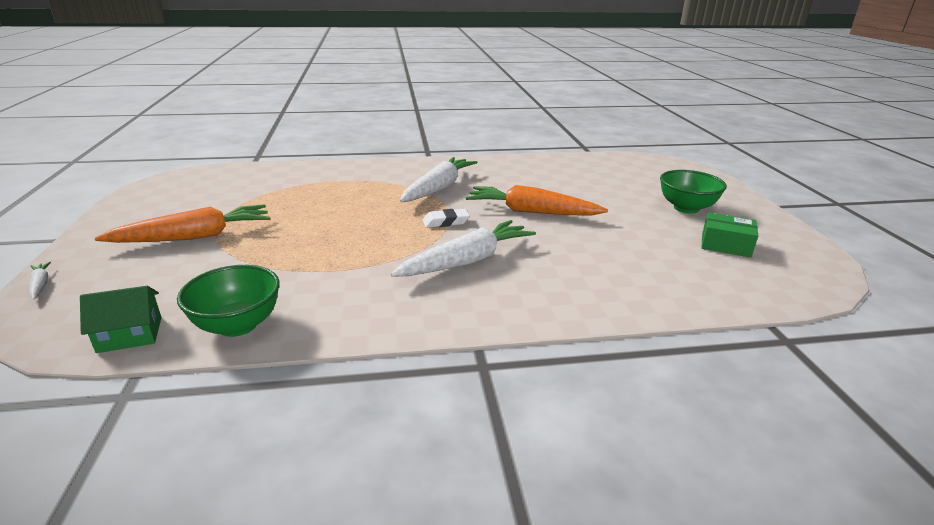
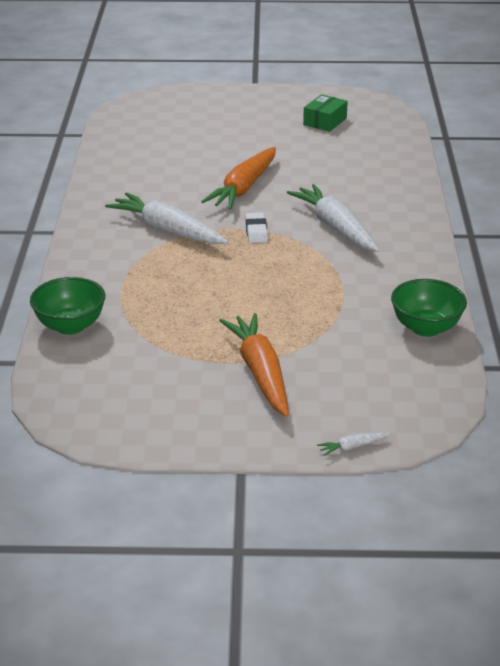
camera: 80 degrees left, 5 degrees up
(130, 334) = (437, 376): green house -> none
(686, 208) = (253, 119): green bowl -> green bowl (70, 326)

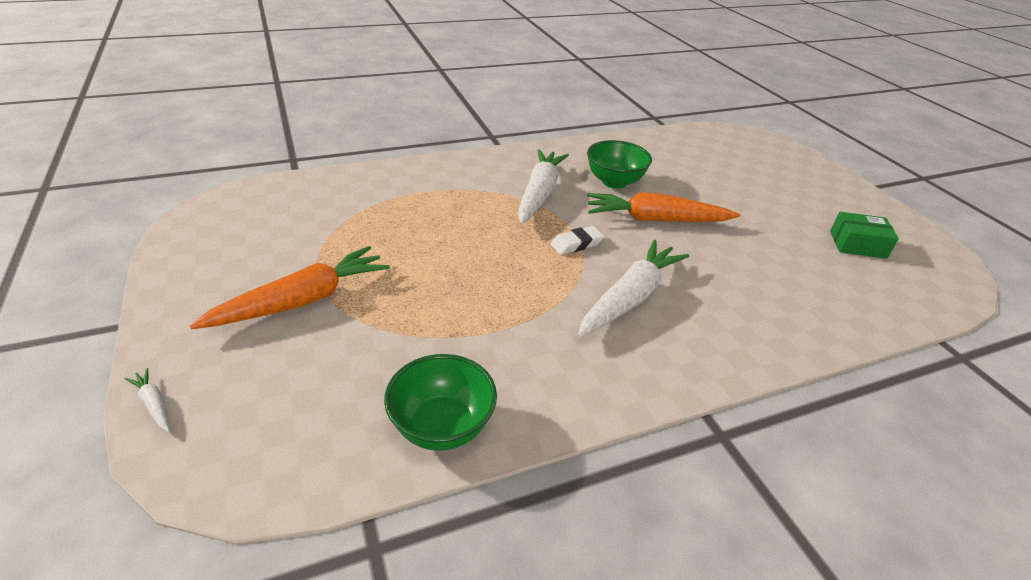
camera: 65 degrees right, 5 degrees up
(70, 326) = (353, 180): green bowl -> green bowl (614, 182)

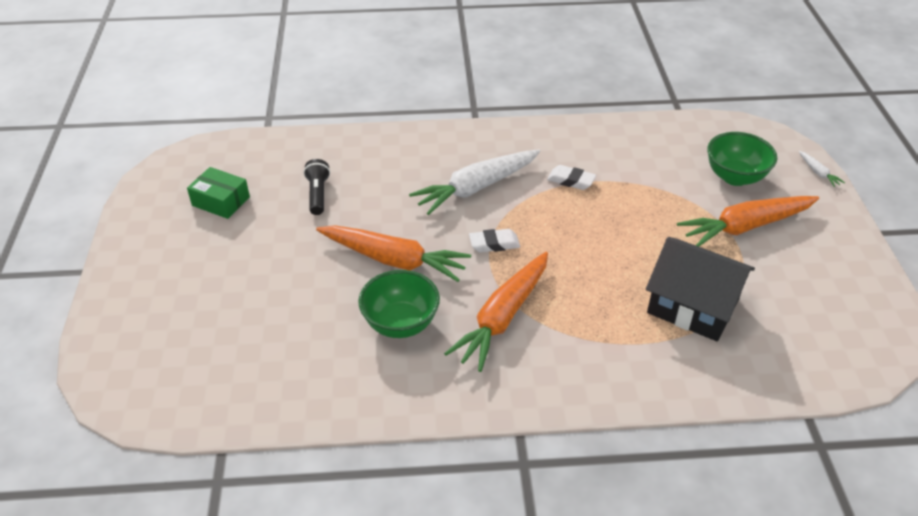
camera: 160 degrees left, 5 degrees up
(376, 220) = (693, 306): none -> black house
(442, 426) = (639, 135): green bowl -> green bowl (735, 177)
(524, 325) = (571, 181): none -> white eraser
(539, 194) = (502, 317): white carrot -> orange carrot
(782, 264) = (318, 194): none -> black flashlight

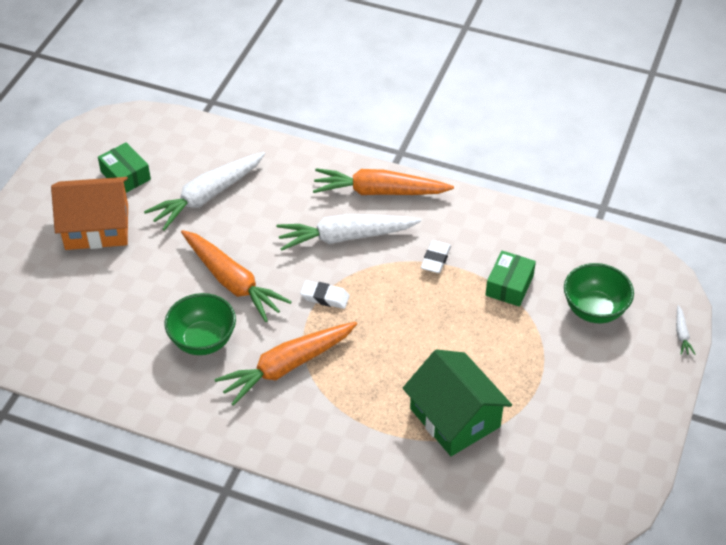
camera: 25 degrees right, 5 degrees up
(218, 256) = (97, 227): none -> orange house
(318, 194) = (207, 196): black flashlight -> white carrot
(571, 181) = (435, 259): white eraser -> white eraser turned 60 degrees clockwise
(650, 181) = (509, 285): none -> green box
(693, 306) = (454, 418): black house -> green house
(745, 227) = (563, 363): orange carrot -> orange carrot (379, 192)

